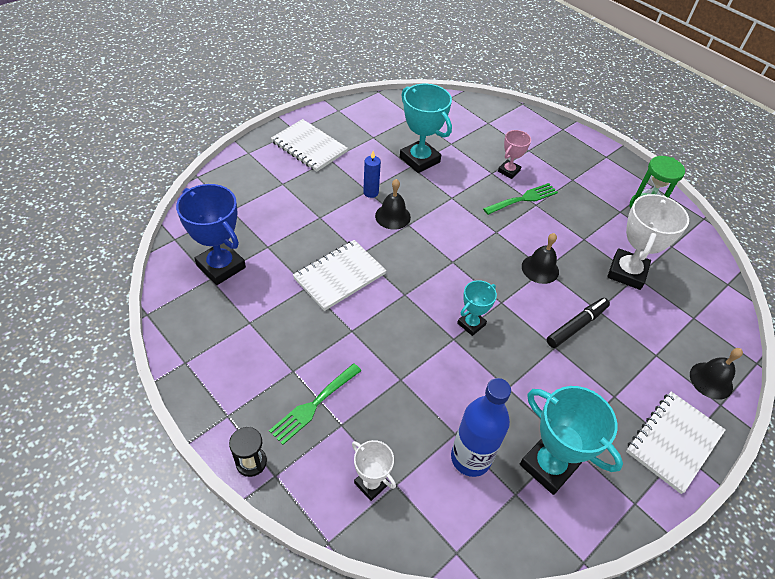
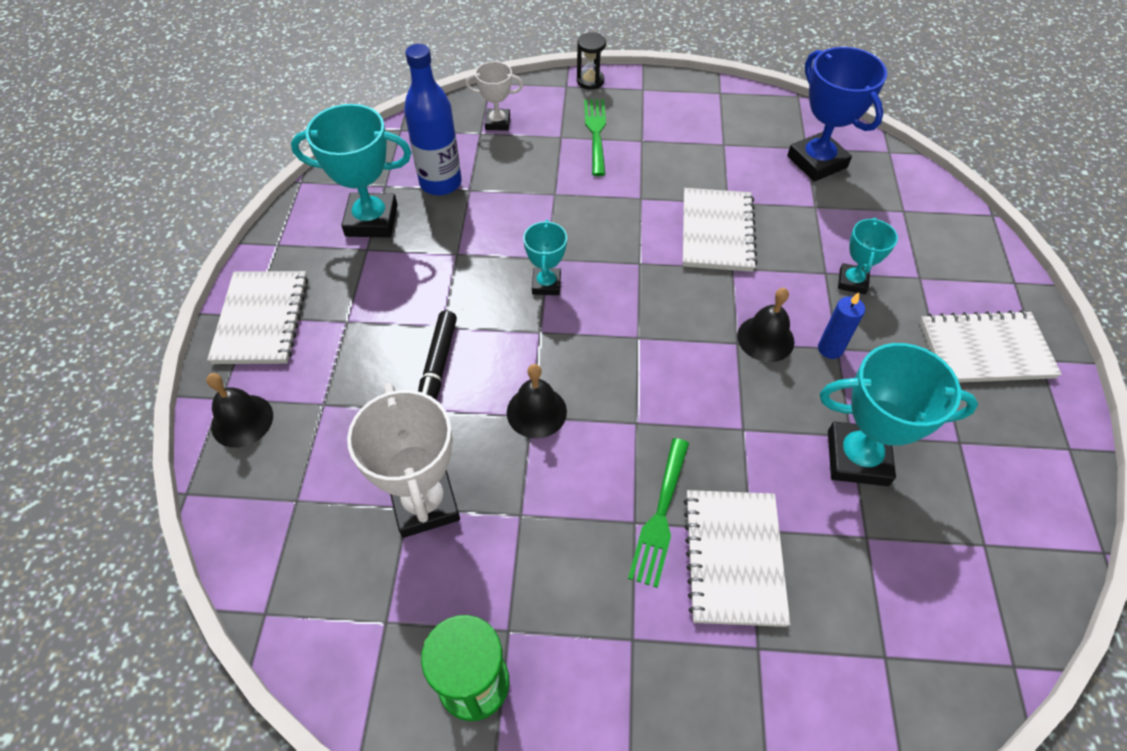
camera: 140 degrees right, 5 degrees up
(221, 266) = (816, 162): blue trophy -> blue trophy turned 60 degrees clockwise
(314, 205) = (852, 281): none -> turquoise trophy
(509, 171) = (733, 558): pink trophy -> white notebook

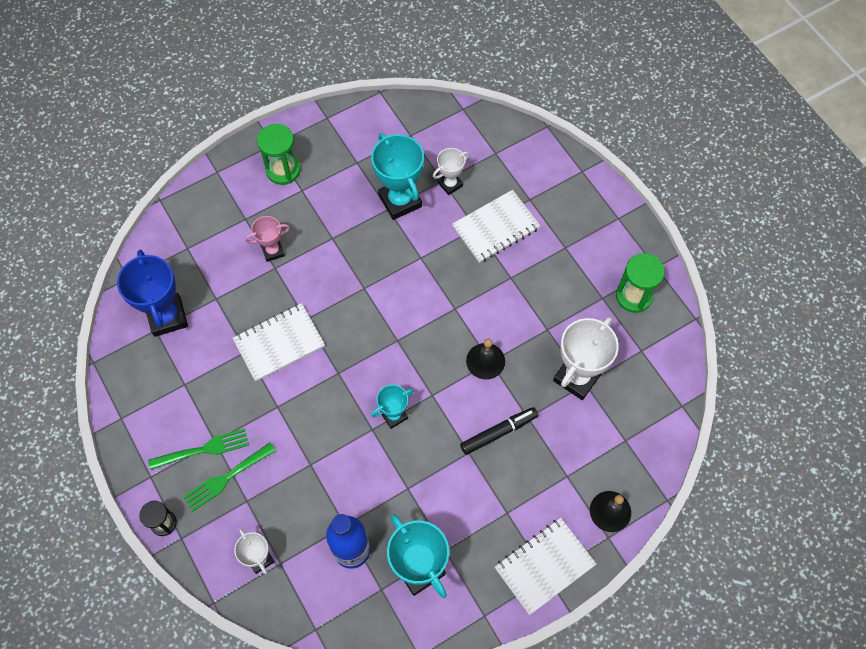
camera: 125 degrees left, 10 degrees up
(660, 516) = (499, 268): green fork -> green fork (203, 449)
(765, 338) = (350, 275): black bell -> none
(816, 162) = (167, 317): blue trophy -> blue trophy turned 45 degrees counterclockwise
(830, 349) = (335, 241): blue candle -> none
(852, 281) = (273, 251): turquoise trophy -> pink trophy
(853, 543) = (450, 184): none -> white trophy
(985, 350) = (283, 170): white notebook -> green hourglass

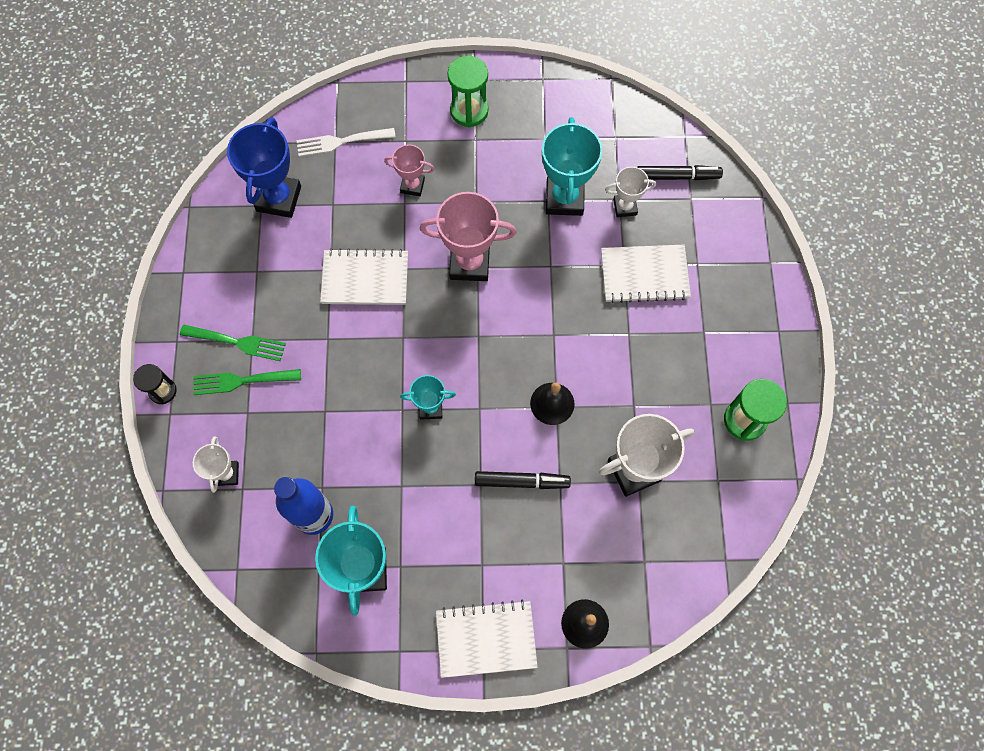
camera: 30 degrees right, 5 degrees up
(192, 245) = (341, 141): none -> white fork
(356, 288) = (469, 263): none -> pink trophy
(475, 141) = (677, 176): none -> black marker

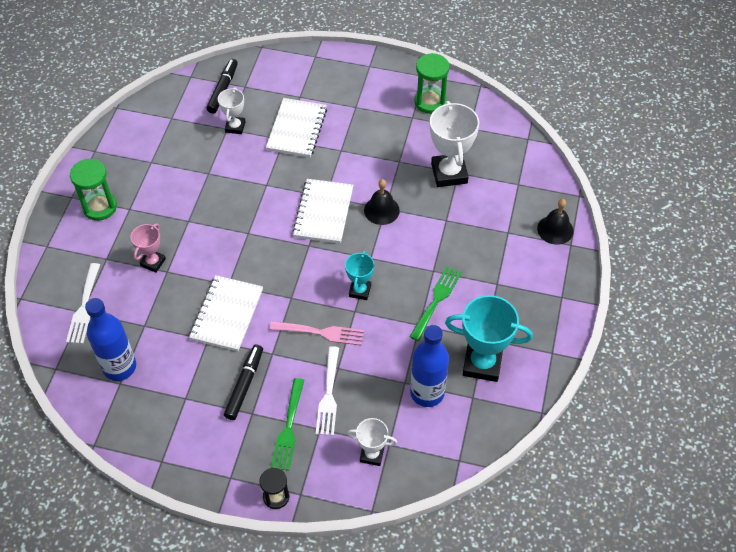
camera: 75 degrees left, 15 degrees down
(237, 342) = (250, 426): green fork -> green fork (436, 300)
(279, 199) = (119, 367): blue trophy -> blue bottle
(289, 410) = (328, 395): none -> white fork
(365, 381) = (321, 333): none -> pink fork
(469, 263) = (242, 237): pink trophy -> none
(486, 639) = (554, 293): white notebook -> white notebook (323, 212)
(521, 481) = (438, 243): black marker -> black marker (244, 385)
(564, 198) = (211, 162): turquoise trophy -> none

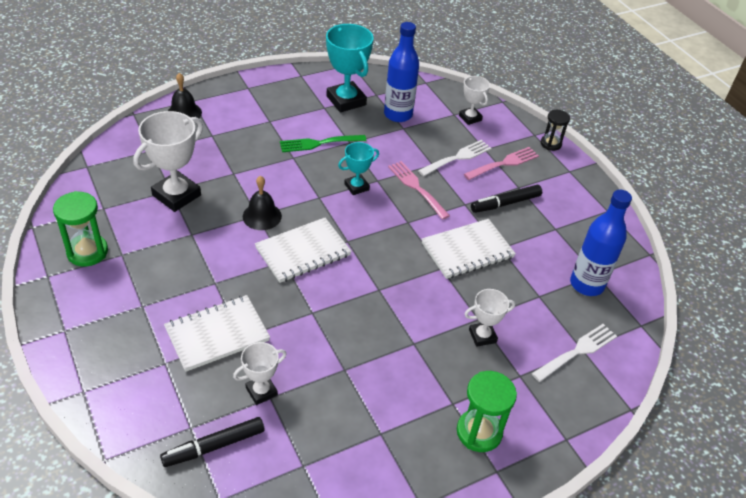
camera: 135 degrees left, 10 degrees down
(153, 262) = (482, 336): pink trophy -> white trophy
(288, 428) = (504, 163): green fork -> pink fork

